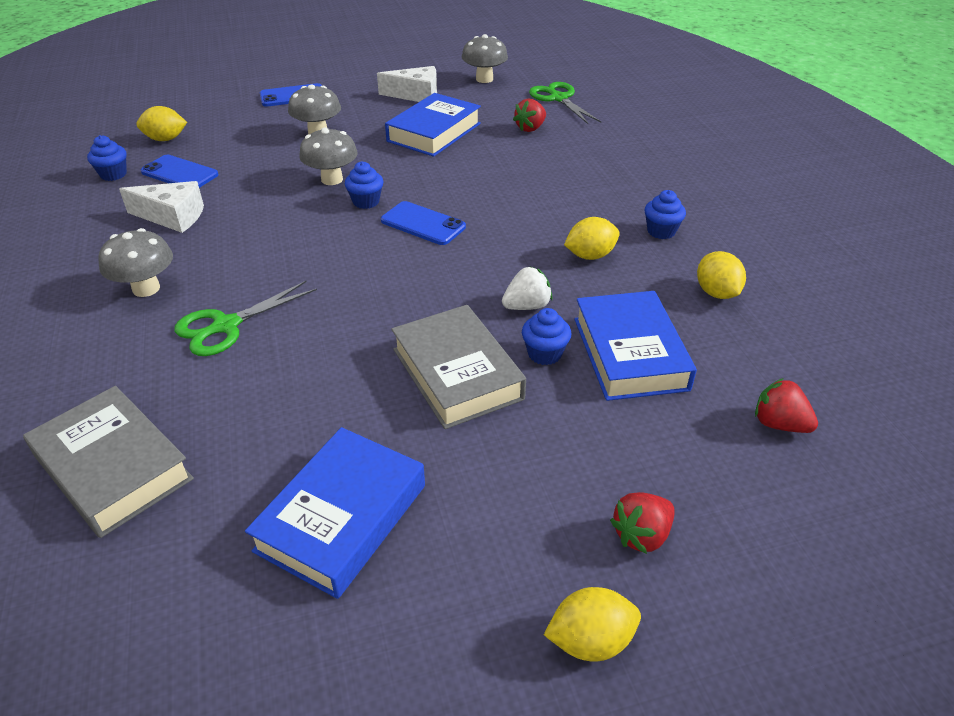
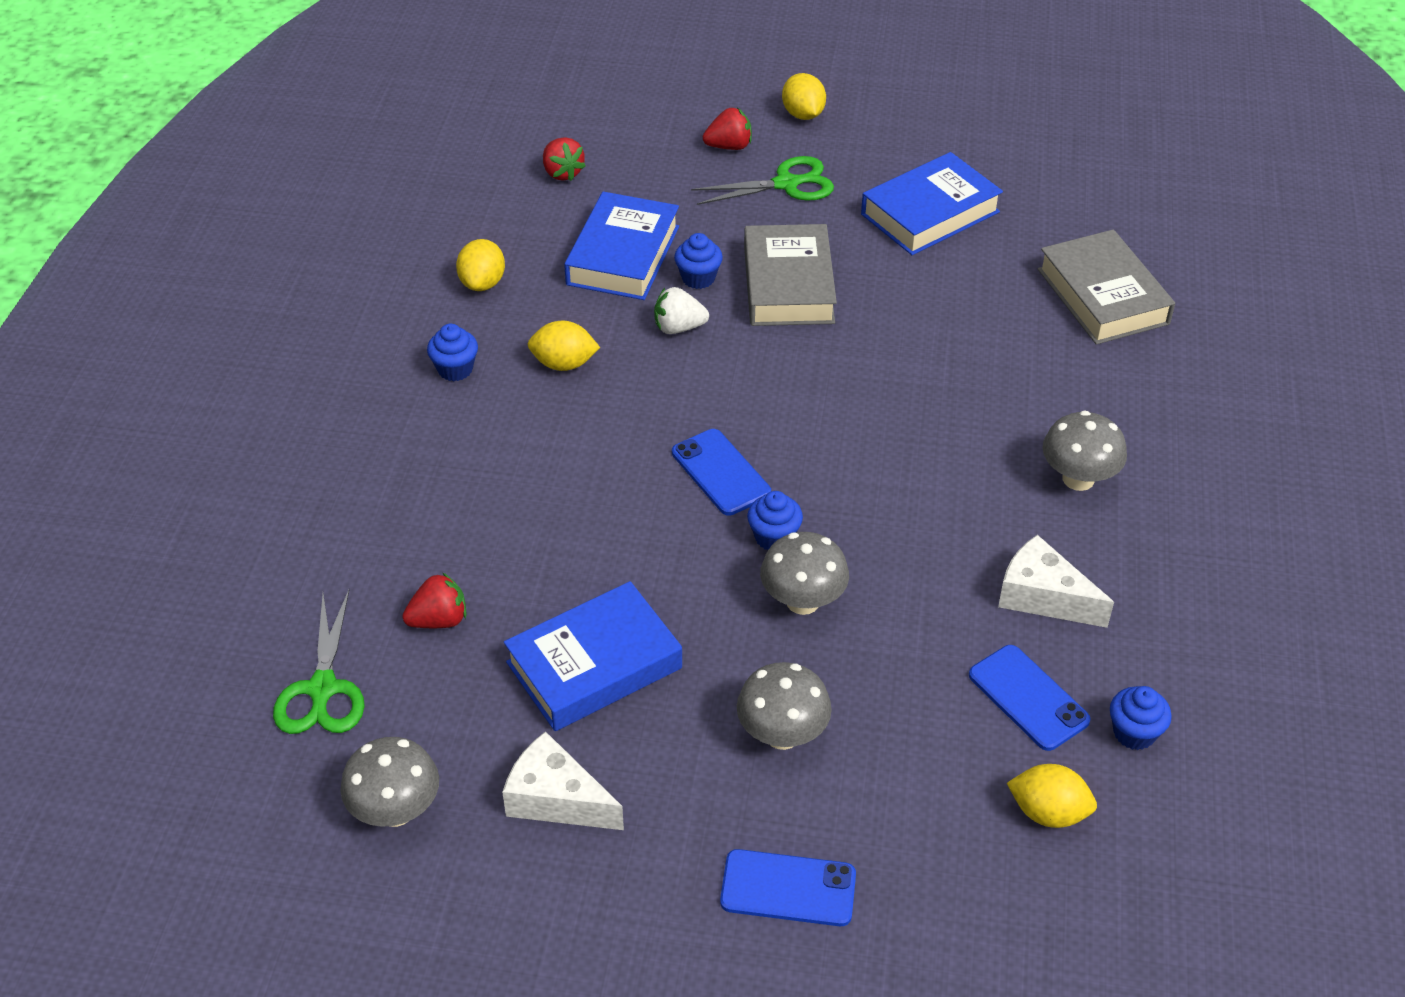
camera: 155 degrees left, 5 degrees up
(226, 326) = (992, 401): green scissors -> green scissors (786, 184)
(590, 640) = (803, 114): yellow lemon -> yellow lemon turned 60 degrees clockwise

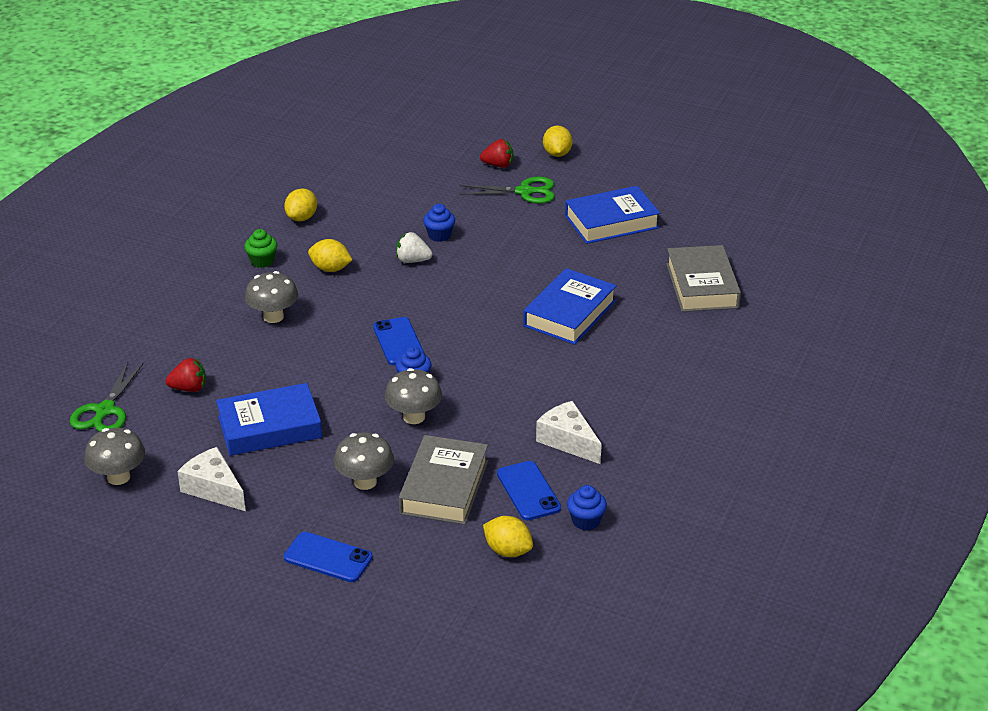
camera: 15 degrees right, 10 degrees down
(455, 369) = (262, 261): blue cupcake -> green cupcake
(562, 173) = (382, 165): red strawberry -> none
(623, 255) = (398, 216): blue book -> blue book (569, 313)
(788, 285) = (496, 248): grey book -> grey book (444, 487)
(1078, 479) = (627, 383): grey mushroom -> grey mushroom (273, 317)

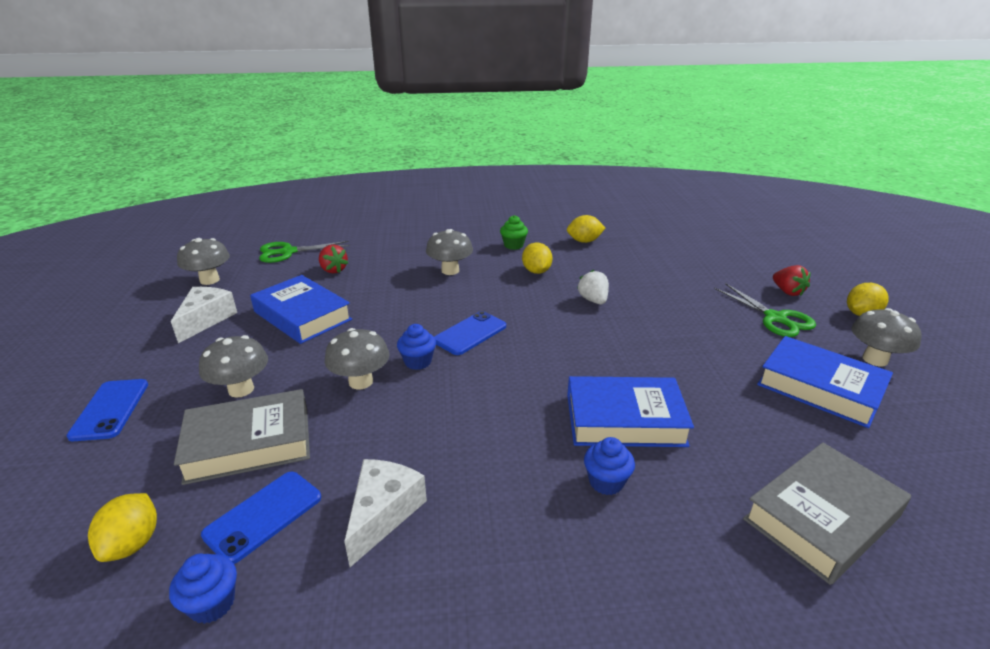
camera: 60 degrees right, 5 degrees down
(439, 235) = (645, 300): blue cupcake -> blue cupcake (606, 482)
(606, 183) = (875, 359): none -> grey mushroom

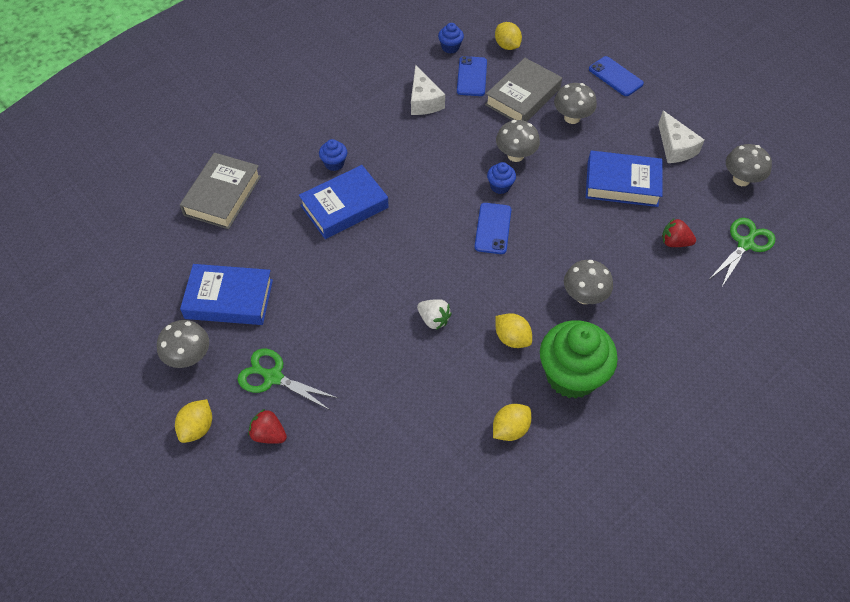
camera: 145 degrees right, 25 degrees up
(513, 245) = (571, 375): green cupcake -> green cupcake, size x2.25

